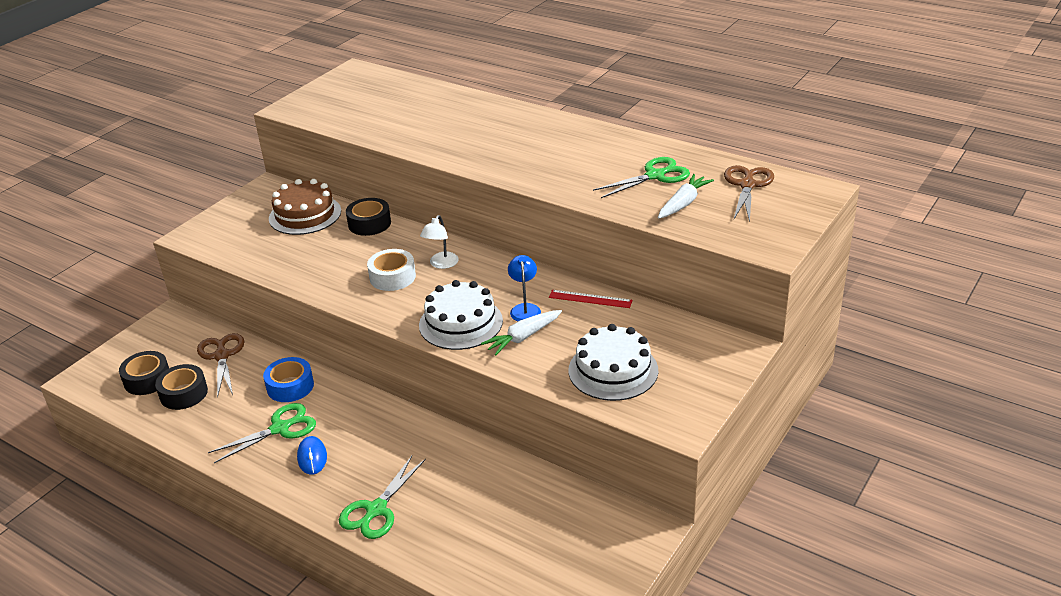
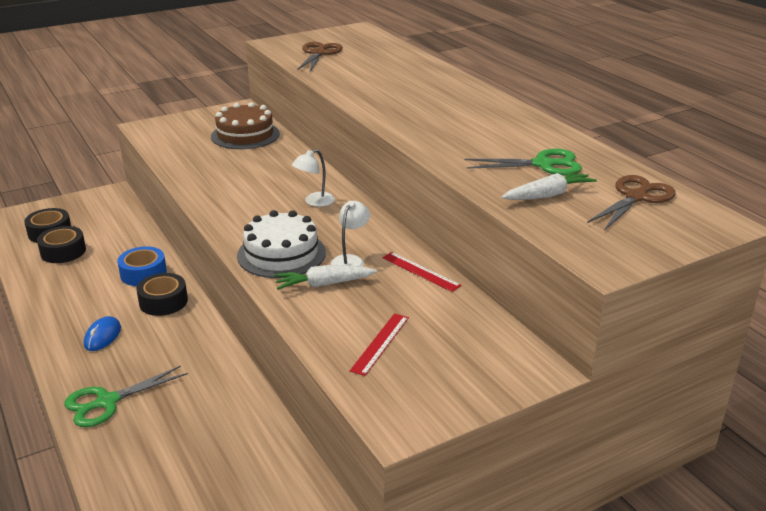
camera: 25 degrees right, 5 degrees down
(222, 356) = (118, 233): brown scissors -> brown scissors (319, 53)
(280, 428) = (103, 304): green scissors -> none
(369, 223) = (288, 155): black tape -> black tape (163, 302)
(392, 277) = (263, 200): white tape -> none
(525, 309) = (350, 260): blue lamp -> white lamp
(613, 370) = (380, 343): white cake -> red ruler

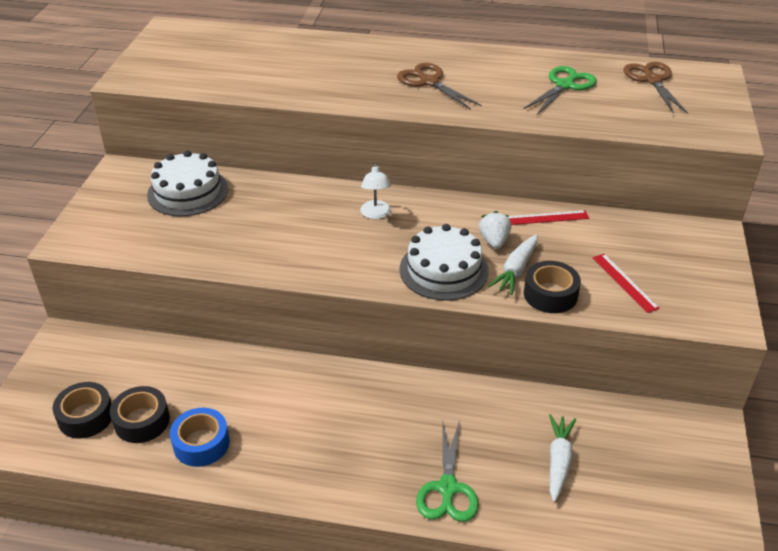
camera: 50 degrees left, 10 degrees up
(102, 336) = (339, 451): blue mouse -> none
(143, 273) = (259, 381): blue tape -> blue tape (201, 443)
(163, 302) = (325, 388): black tape -> black tape (550, 294)
(245, 135) = (188, 192): brown cake -> white cake
(319, 53) = (197, 70): brown scissors -> brown scissors (429, 82)
(350, 260) = (494, 241): white lamp -> white strawberry
(548, 195) = (614, 107): white carrot -> white carrot (558, 461)

